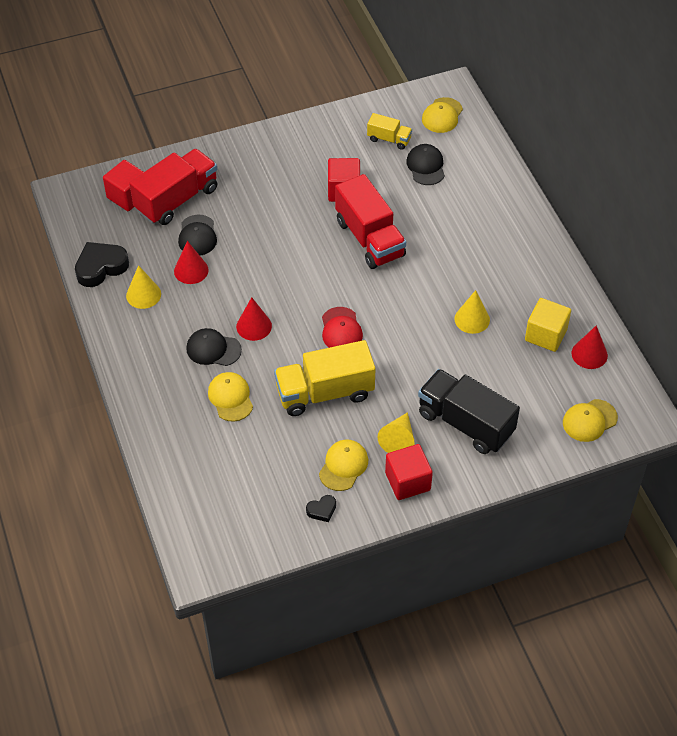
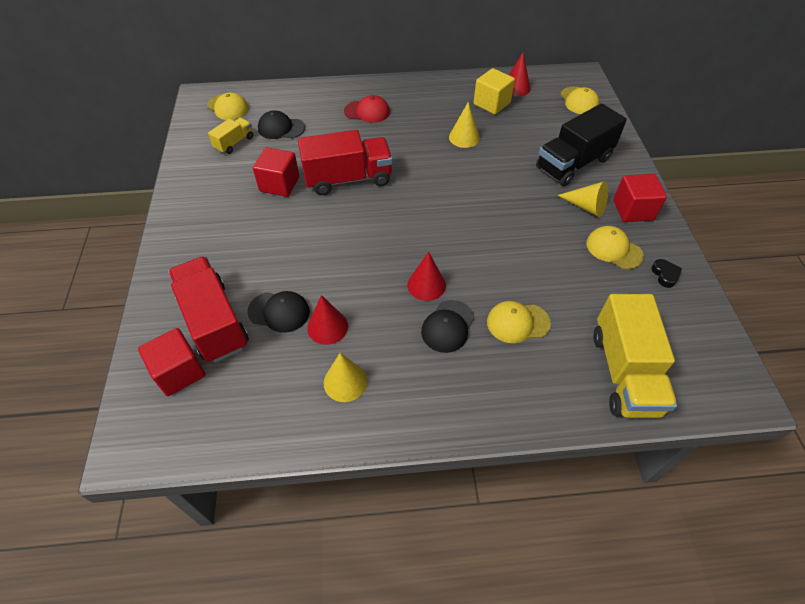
camera: 75 degrees left, 0 degrees up
(101, 267) = (282, 423): black heart -> none
(325, 392) = (524, 246): yellow truck -> yellow truck (624, 372)
(341, 330) = (451, 219): red cap -> red cap (367, 111)

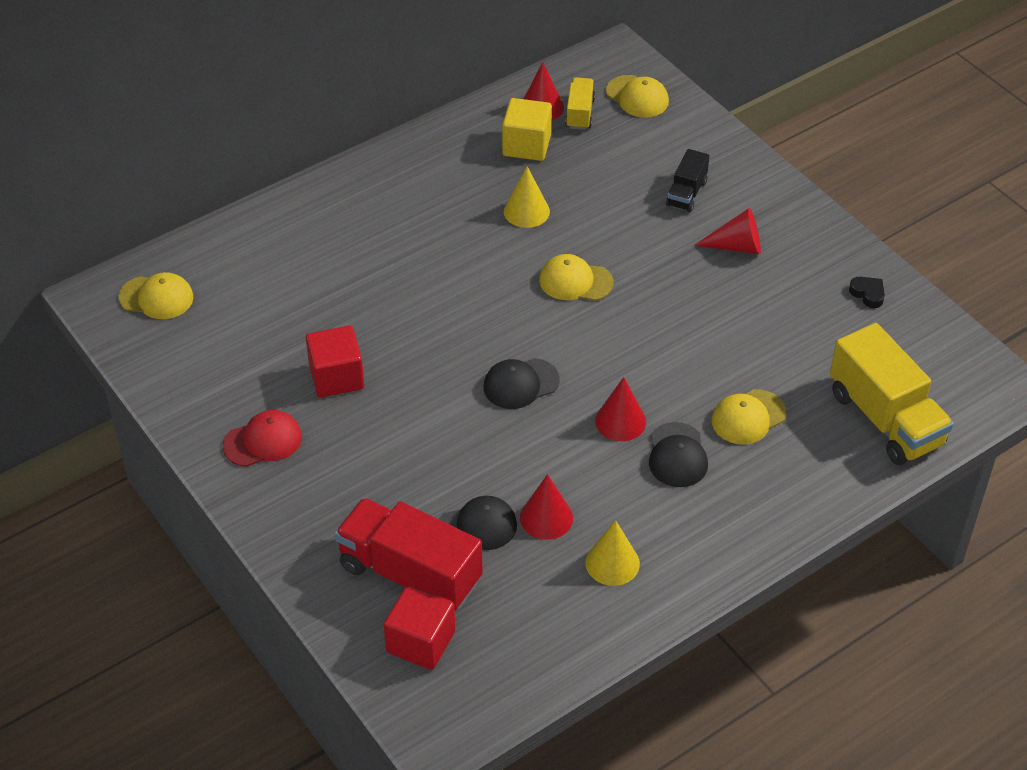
camera: 30 degrees left, 5 degrees down
(234, 143) = (219, 347): yellow truck -> yellow truck (580, 113)
(281, 128) = (265, 298): black cap -> black cap (520, 384)
(348, 179) = (421, 332): red truck -> none
(367, 111) = (366, 224): red cap -> red cap (263, 441)
(573, 163) = (686, 193): black truck -> black truck, size x0.51
(586, 207) = (736, 246): yellow cone -> red cone
(613, 249) = (798, 287): yellow cap -> yellow cap (575, 281)
(633, 210) = (791, 228): red cube -> none

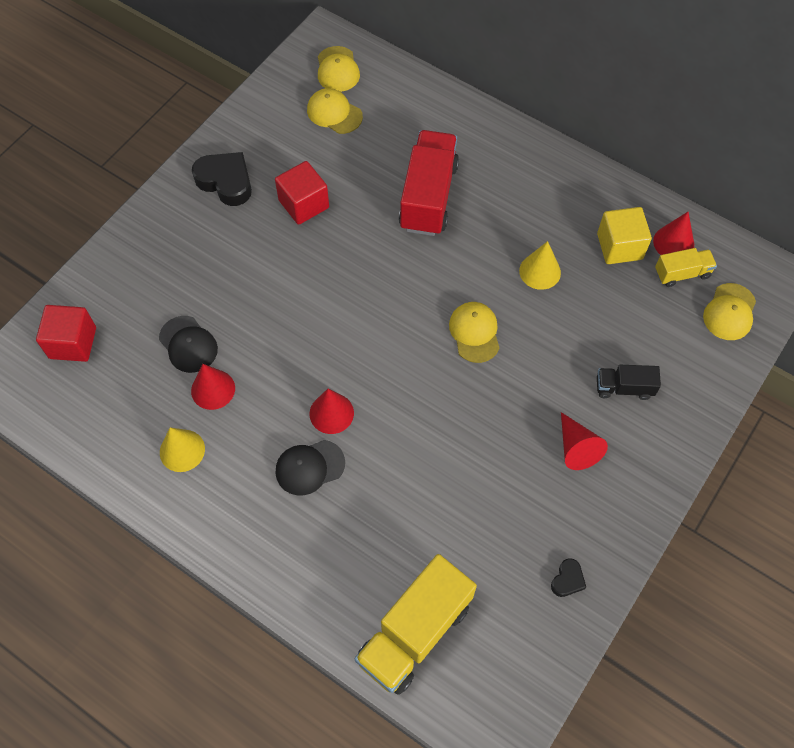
camera: 70 degrees right, 15 degrees up
(263, 441) = (226, 182): red cap -> black heart
(410, 573) = (132, 315): red truck -> red truck (428, 197)
(520, 384) = (344, 328): black cap -> none
(748, 417) = (372, 512): yellow cap -> yellow cap (334, 113)

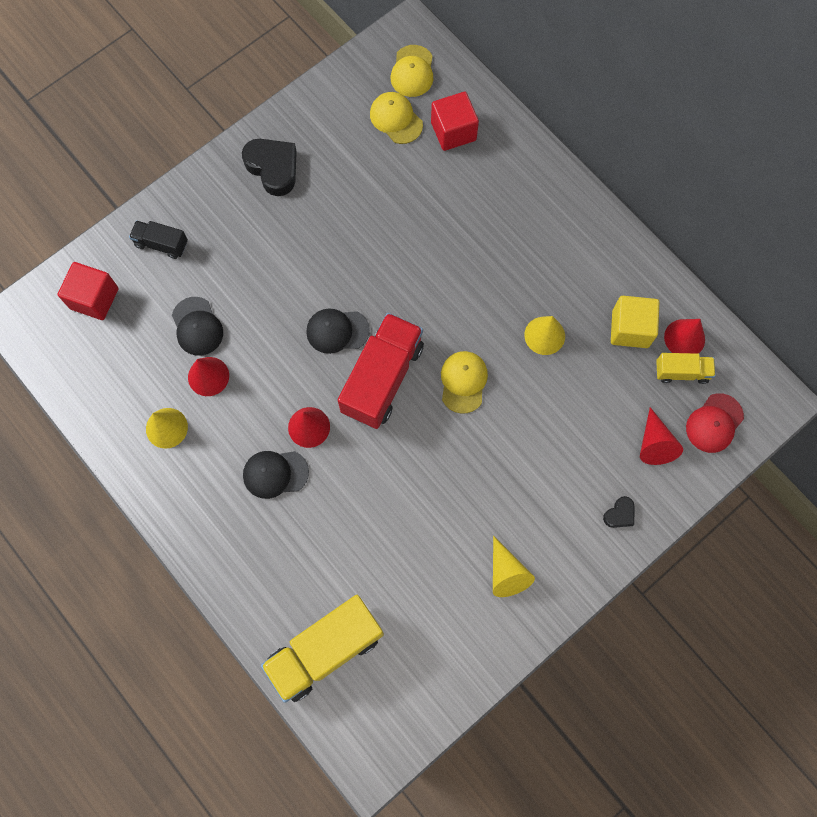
camera: 15 degrees right, 10 degrees up
(304, 204) = (340, 210): red cube -> red cube (453, 131)
(333, 315) = (337, 331): none -> black cap
(428, 197) = (461, 231): red truck -> red truck (382, 378)
(567, 580) = (475, 640): black heart -> black heart (619, 514)
(576, 448) = (523, 519): red cone -> red cone (654, 443)
(577, 504) = (506, 573): none -> yellow cone
(624, 388) = (586, 473): black truck -> black truck (161, 244)
(729, 312) = (714, 423): yellow cap -> red cap

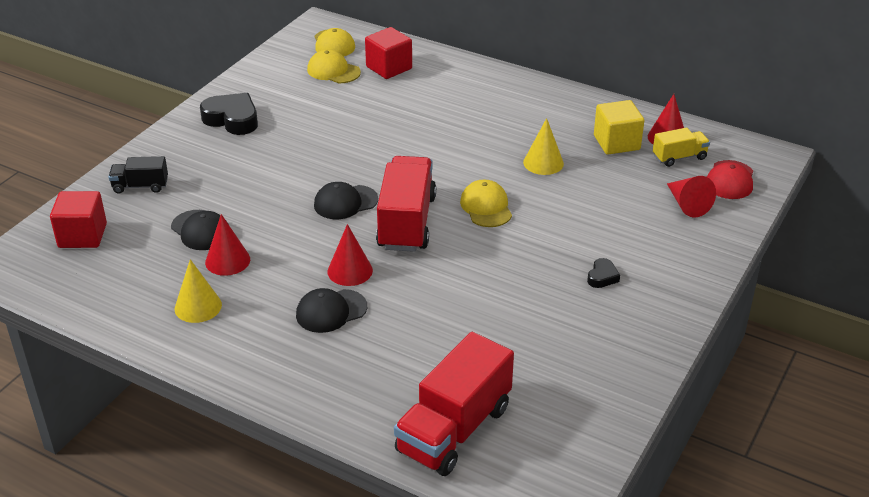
camera: 20 degrees left, 35 degrees down
(325, 650) = (454, 429): yellow truck -> red truck
(506, 573) = (608, 322): yellow cone -> none
(619, 514) = (688, 256): black heart -> black heart (602, 277)

